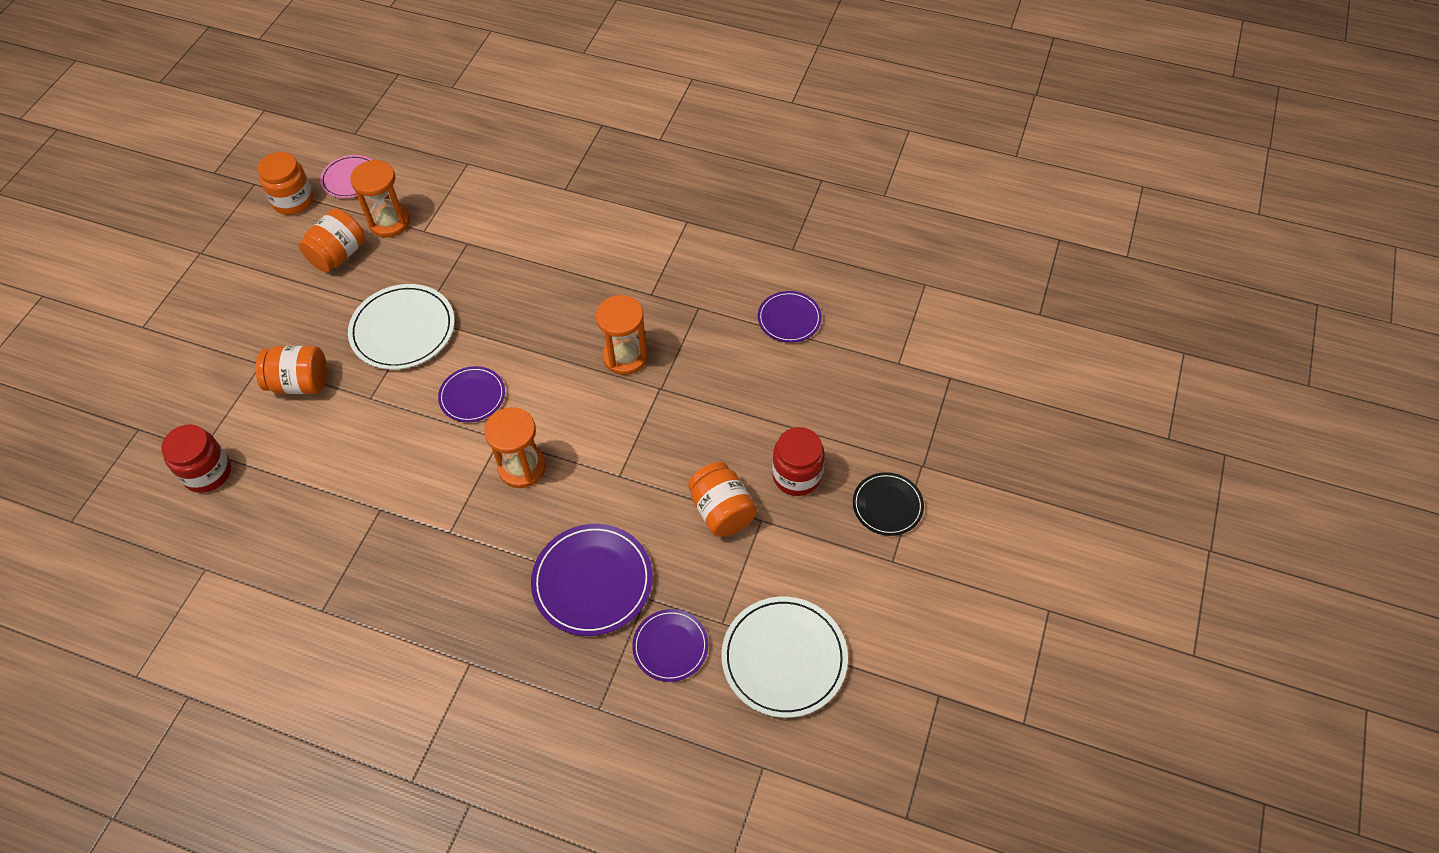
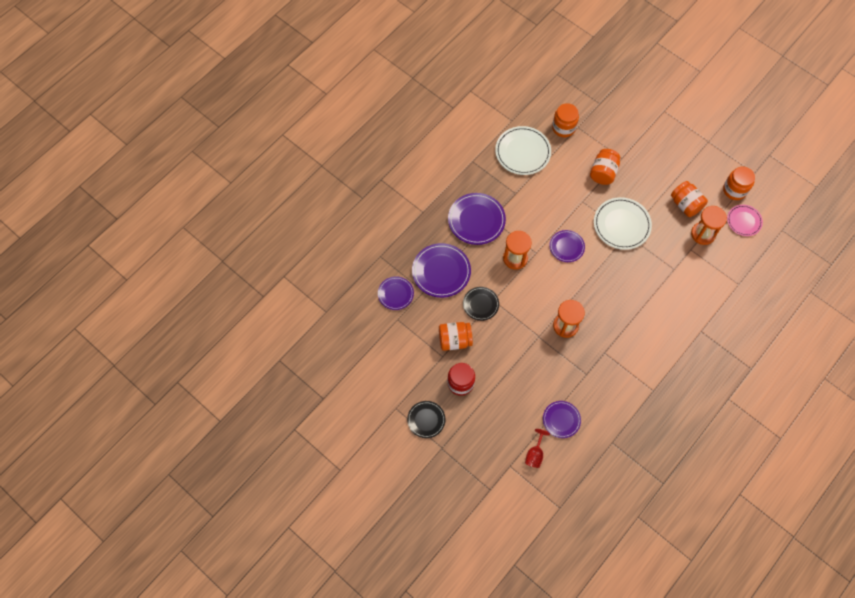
camera: 110 degrees right, 10 degrees up
(207, 472) = (563, 128): red jar -> orange jar
(459, 557) = (476, 220): none -> purple plate
(635, 493) = (480, 304): none -> black plate
(784, 658) = (369, 339): white plate -> white plate (522, 152)
(861, 336) = (535, 454): none -> red goblet

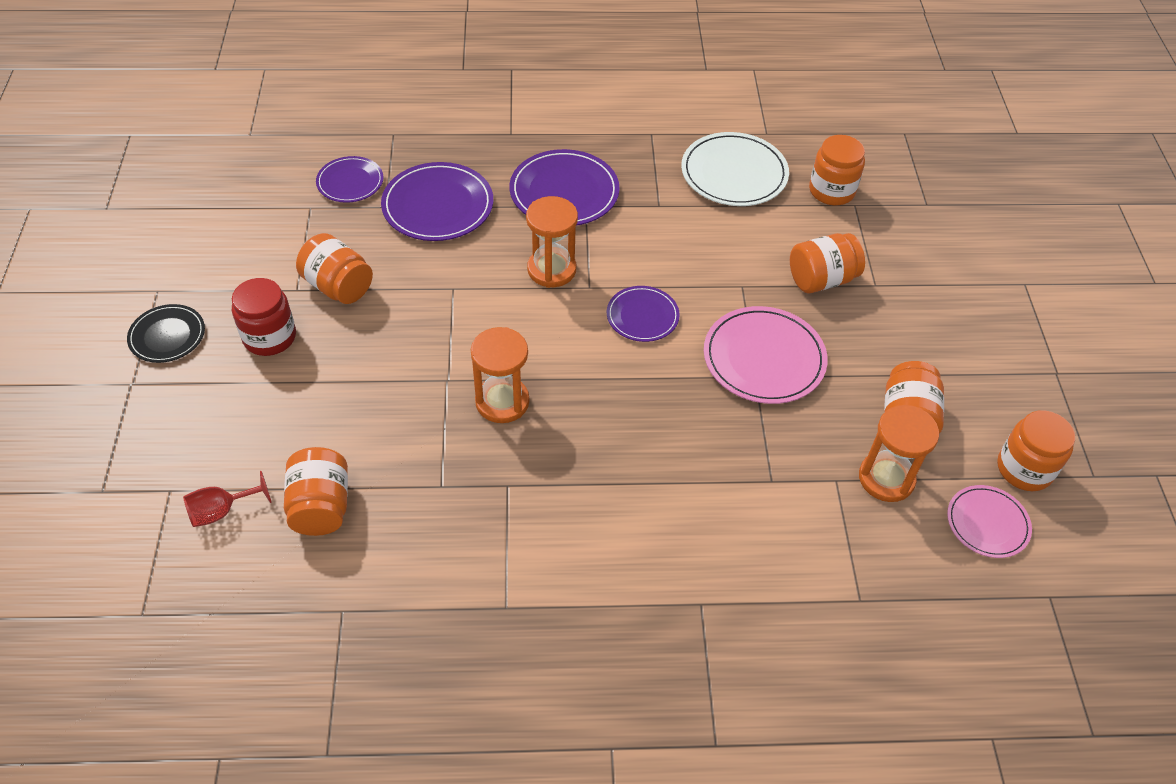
camera: 45 degrees right, 15 degrees down
(480, 304) = (430, 278): black plate -> none
(561, 420) = (321, 506): purple plate -> orange jar
(621, 224) = (764, 358): white plate -> pink plate

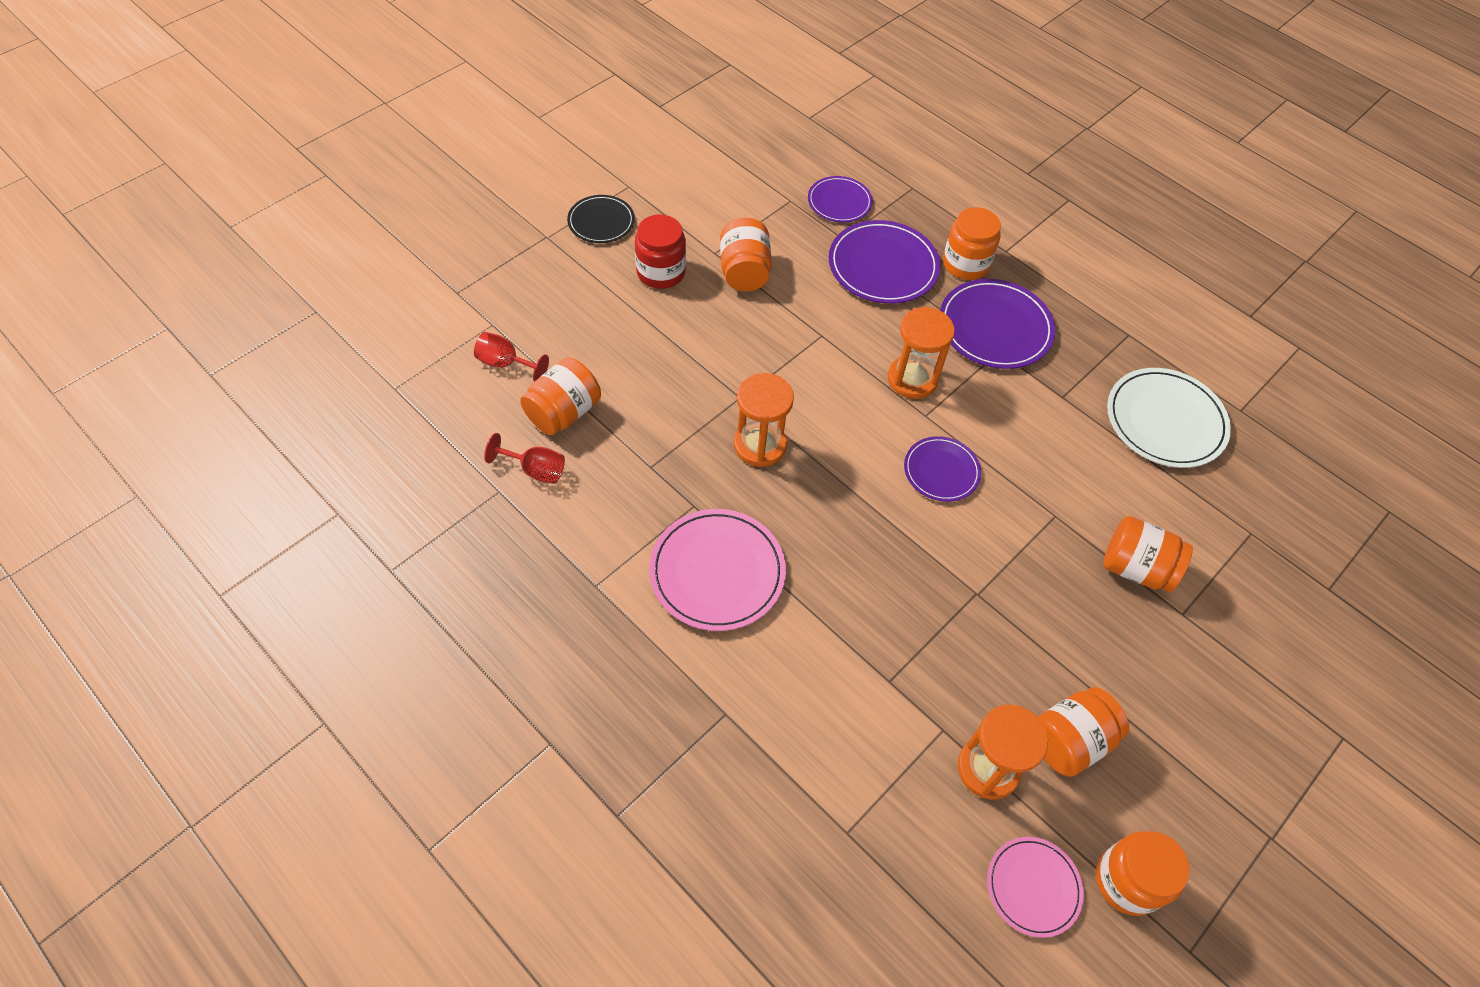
camera: 45 degrees right, 5 degrees up
(352, 569) = (535, 470): none -> red goblet
(764, 358) = (1002, 586): pink plate -> pink plate (717, 572)
(831, 191) = (1243, 504): orange jar -> orange jar (965, 264)

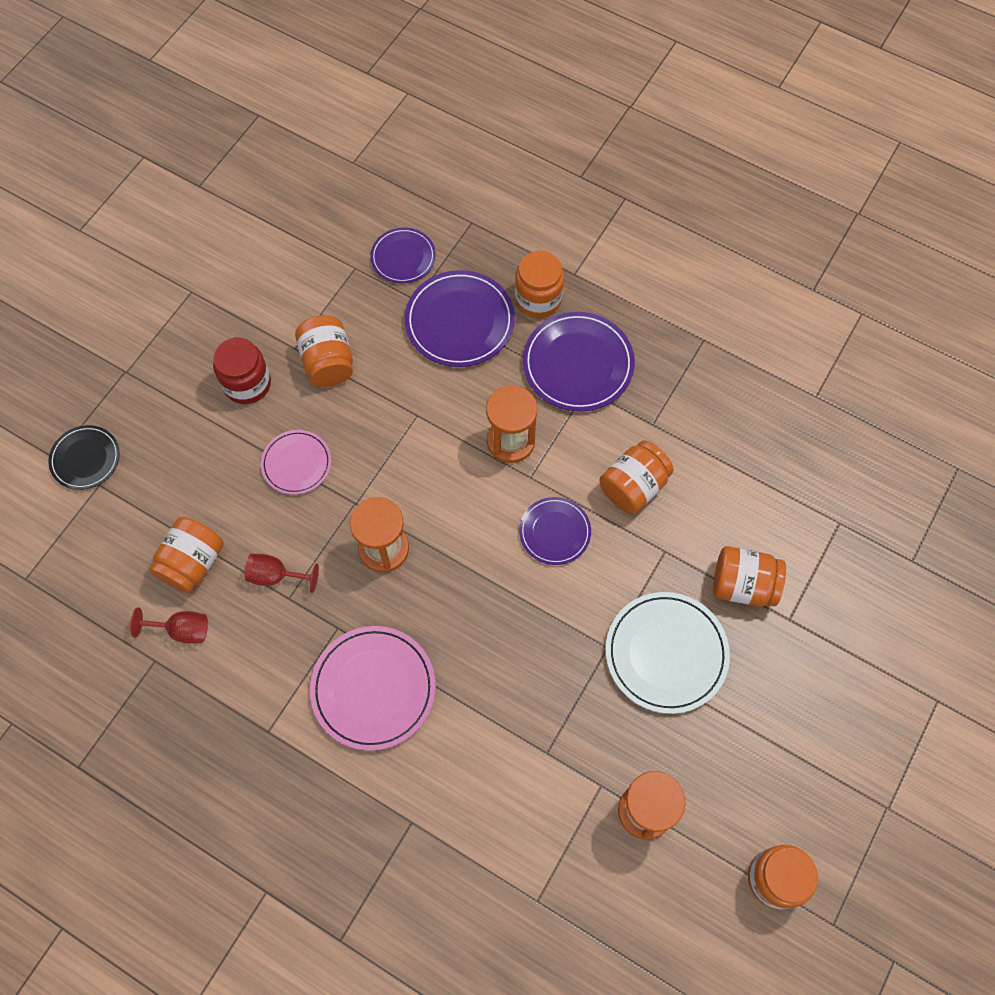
camera: 10 degrees left, 10 degrees up
(506, 363) = (124, 524): red goblet -> red goblet (276, 576)
(601, 221) = (174, 340): black plate -> black plate (85, 459)
(1033, 887) = (699, 906): pink plate -> pink plate (296, 463)
(1069, 741) = (709, 767): orange jar -> orange jar (633, 486)
(1165, 421) = (749, 425): white plate -> white plate (666, 653)

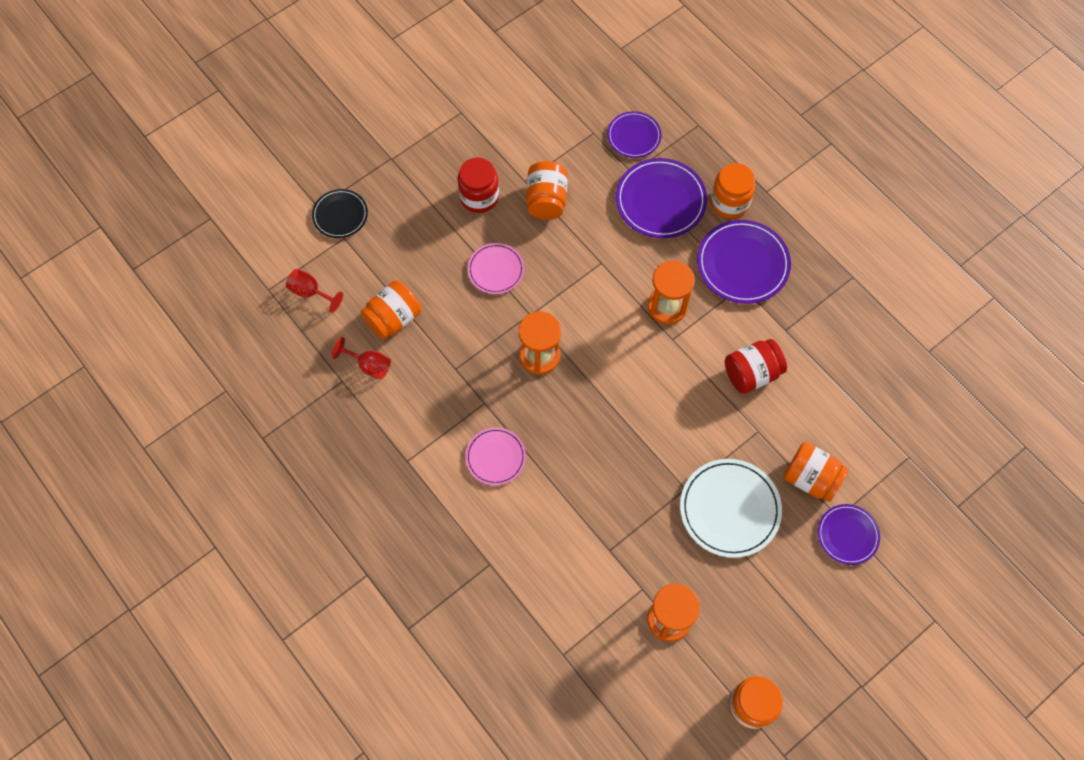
camera: 20 degrees right, 0 degrees up
(276, 576) = (451, 349): red goblet -> red goblet (310, 292)
(373, 688) = (495, 457): pink plate -> pink plate, size x0.61
(555, 532) = (676, 387): purple plate -> purple plate (847, 535)
(633, 486) = (751, 373): orange jar -> red jar

